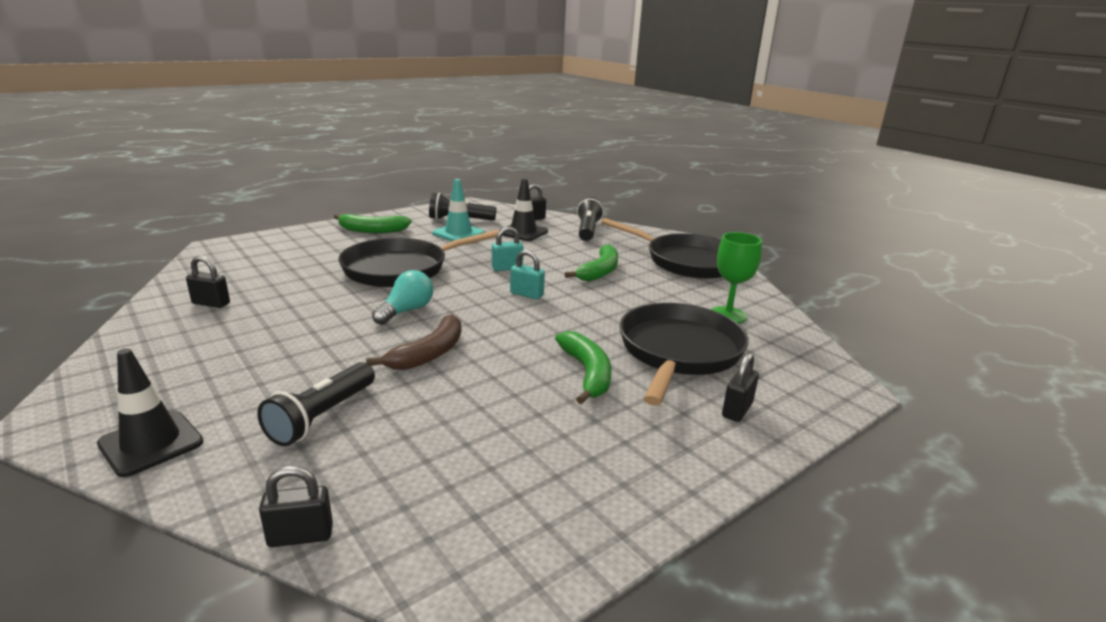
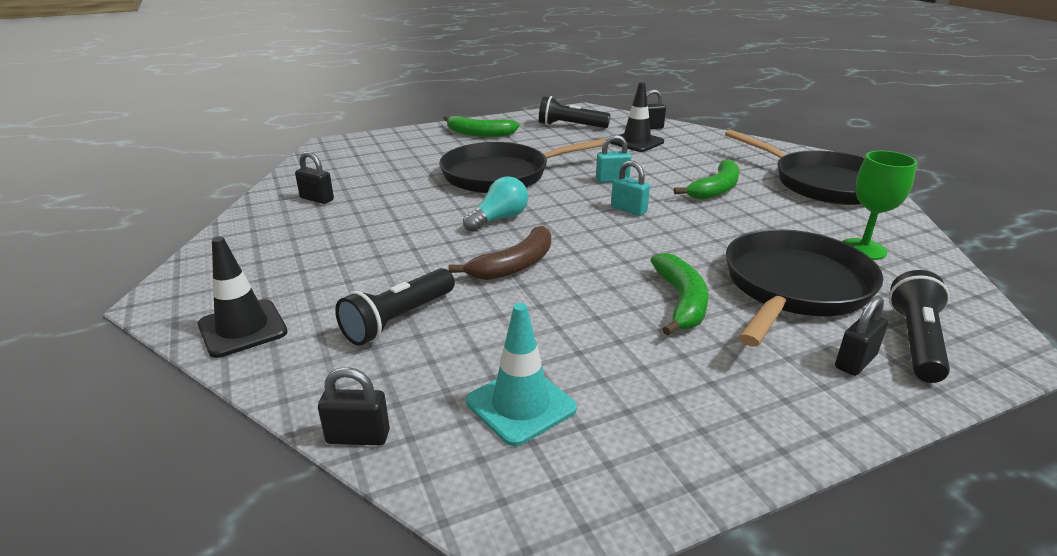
camera: 15 degrees right, 5 degrees up
(458, 233) = (566, 140): turquoise traffic cone -> turquoise traffic cone (521, 405)
(588, 230) = (709, 143): black flashlight -> black flashlight (915, 341)

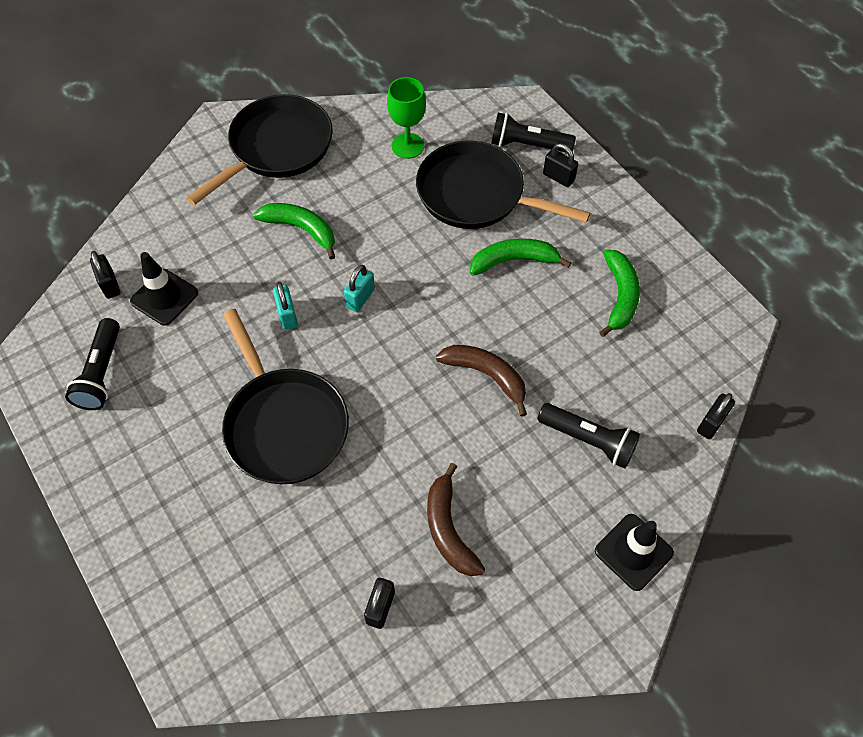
camera: 100 degrees left, 30 degrees up
(358, 230) = (448, 529): none -> brown banana
(358, 437) = (711, 423): black padlock -> black padlock turned 45 degrees clockwise
(479, 134) = (136, 481): green banana -> green banana (620, 296)
(499, 219) = (400, 404): turquoise light bulb -> none
(521, 405) = (654, 343): turquoise traffic cone -> none

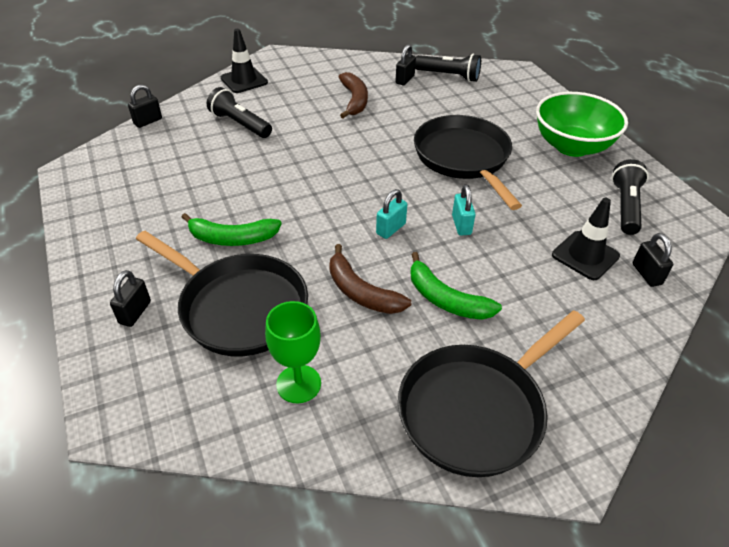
camera: 170 degrees left, 15 degrees down
(138, 475) = (572, 146): none -> green bowl
(486, 375) = (297, 164): brown banana -> brown banana (361, 292)
(528, 145) = (145, 359): black flashlight -> black flashlight (448, 76)
(558, 177) = (135, 312): black padlock -> black padlock turned 60 degrees clockwise
(620, 296) = (153, 198): green banana -> none

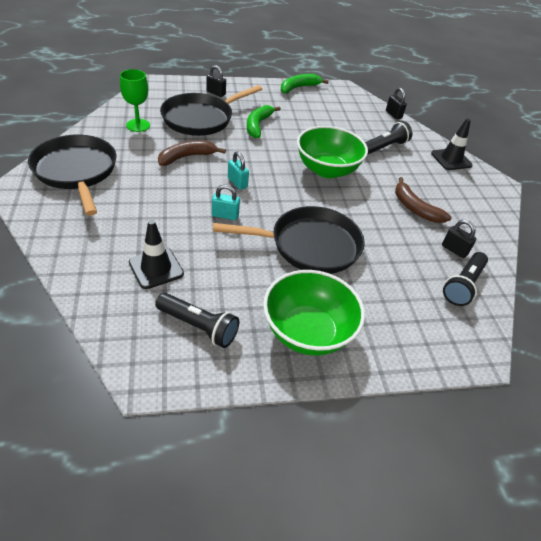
camera: 100 degrees right, 0 degrees up
(317, 162) = (327, 170): none -> green bowl
(354, 100) = (415, 208): brown banana -> brown banana turned 45 degrees clockwise
(445, 299) = (160, 186): green banana -> green banana (299, 87)
(646, 274) = (114, 295): black padlock -> none

